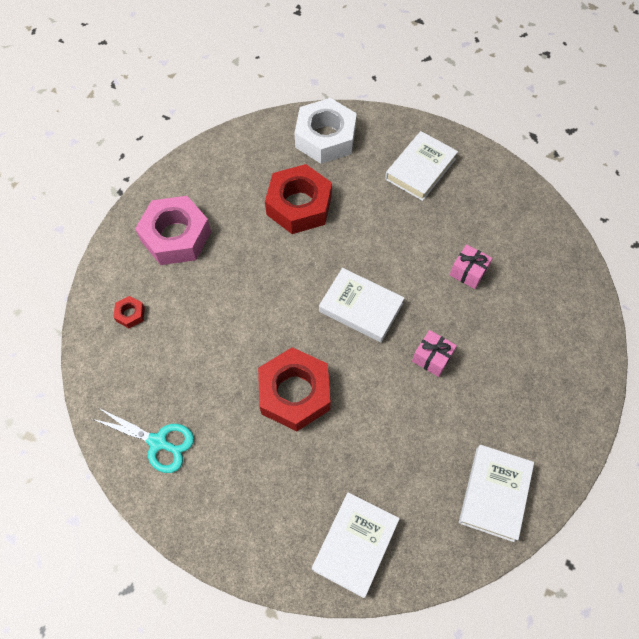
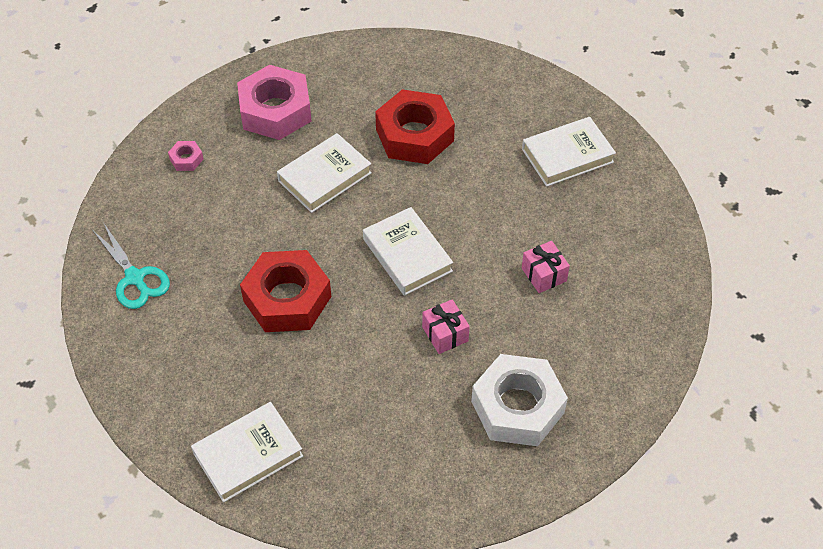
camera: 30 degrees right, 10 degrees down
(130, 314) = (186, 159): red nut -> pink nut
(325, 138) = (488, 84): white nut -> white nut (517, 407)
(494, 493) = (415, 484): white book -> white book (324, 177)

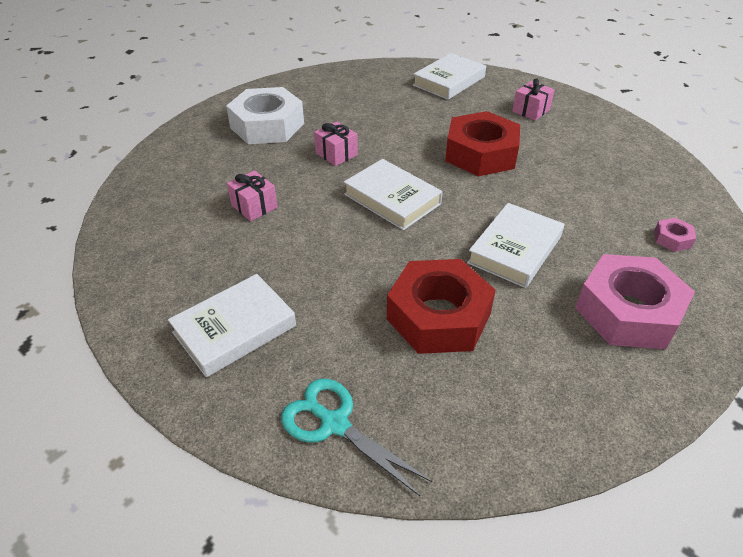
camera: 165 degrees right, 10 degrees down
(135, 278) = (616, 146): turquoise scissors -> turquoise scissors (334, 424)
(182, 362) = (531, 110): none -> pink gift

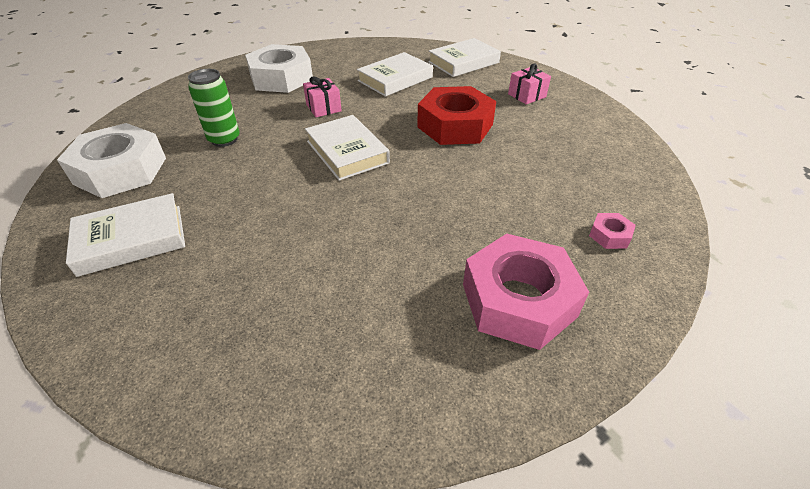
camera: 15 degrees right, 0 degrees up
(165, 260) = (121, 171): none -> white nut
(254, 206) = (224, 139): pink gift -> green can
(334, 424) = (152, 347): turquoise scissors -> none
(438, 316) = (319, 265): red nut -> none
(515, 249) = (434, 216): white book -> white book (395, 79)

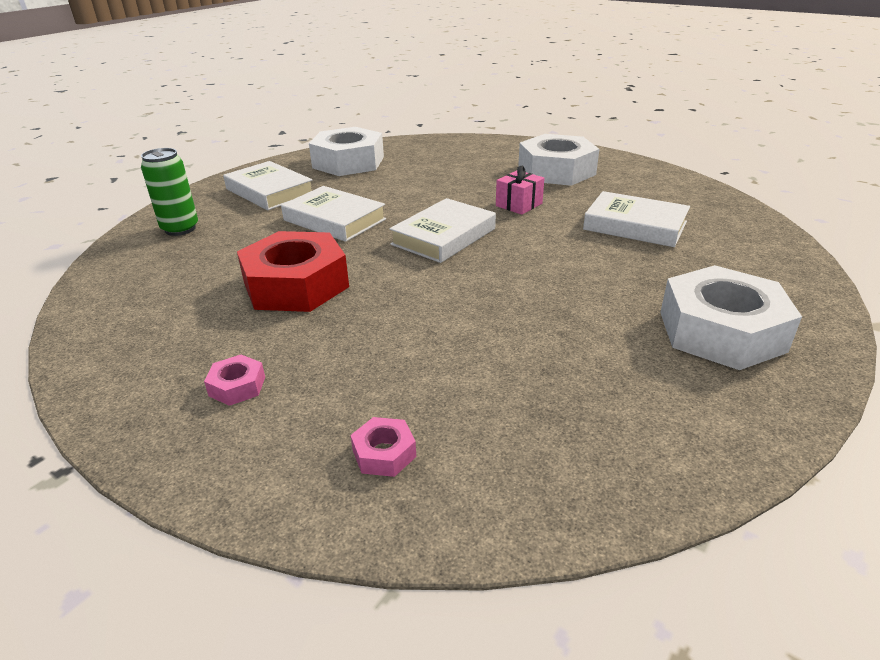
camera: 70 degrees right, 10 degrees down
(224, 139) = (419, 181): green can -> green can (180, 229)
(455, 126) = (561, 287): red nut -> red nut (296, 285)
(463, 62) = (756, 261): white book -> white book (334, 220)
(518, 300) = (237, 386): pink nut -> pink nut, size x0.42
(527, 95) = (721, 331): pink gift -> white nut

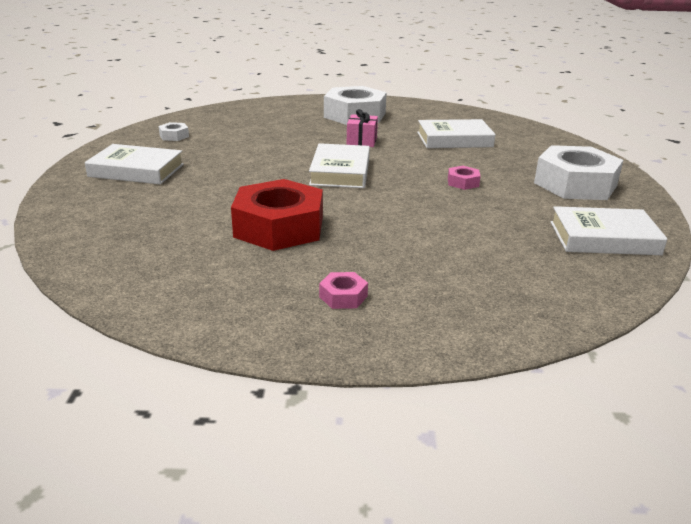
camera: 35 degrees left, 5 degrees down
(180, 229) = (97, 215): green can -> none
(334, 220) = (235, 179): white book -> white book (604, 238)
(348, 162) = (174, 136): white nut -> white nut, size x0.42
(384, 453) = (495, 296): pink nut -> pink nut (463, 182)

